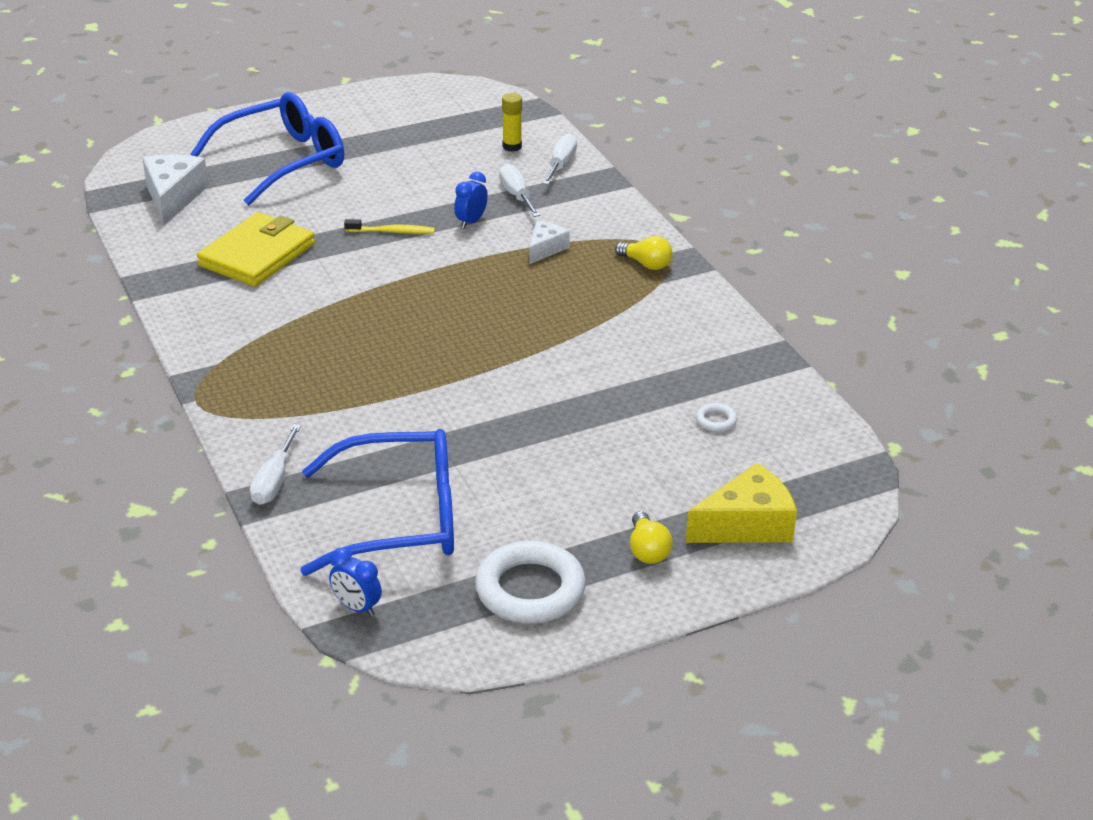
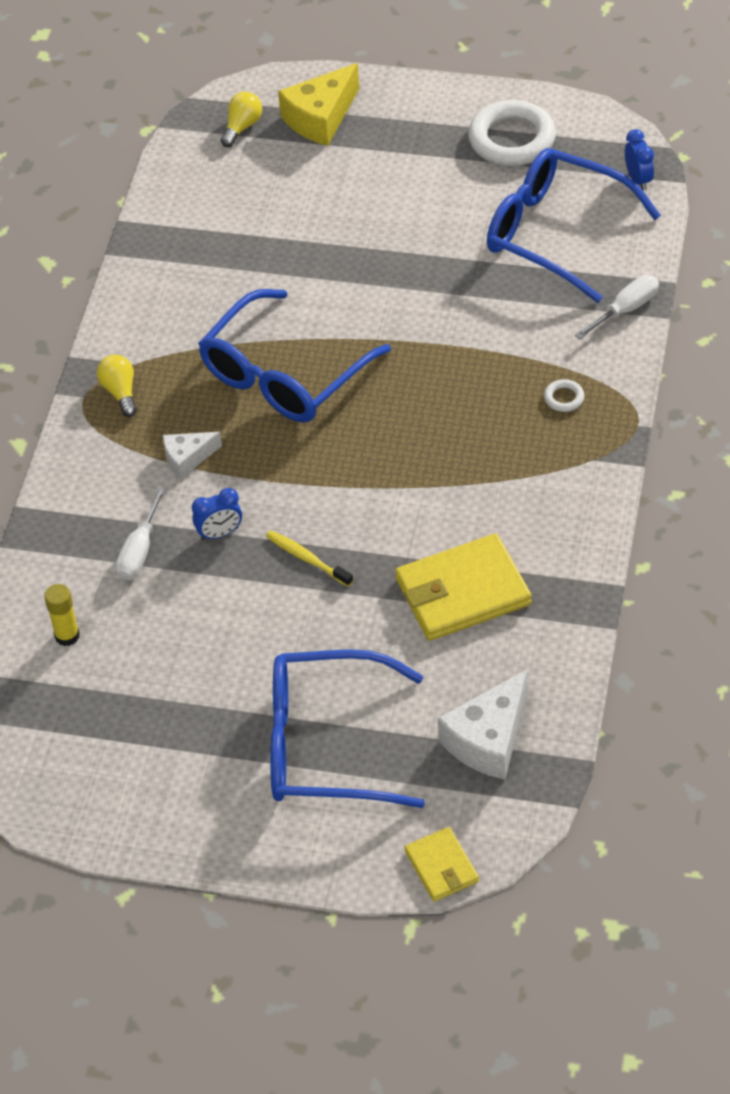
camera: 140 degrees left, 15 degrees up
(158, 142) = (441, 867): none -> yellow wallet
(533, 320) = (284, 375): none -> blue glasses
(561, 164) = (48, 577): white screwdriver -> none
(647, 550) = (406, 131): yellow light bulb -> yellow light bulb (242, 127)
(716, 420) = (247, 206): white ring -> white ring (564, 398)
(747, 525) = (320, 118): yellow cheese -> yellow cheese turned 60 degrees counterclockwise

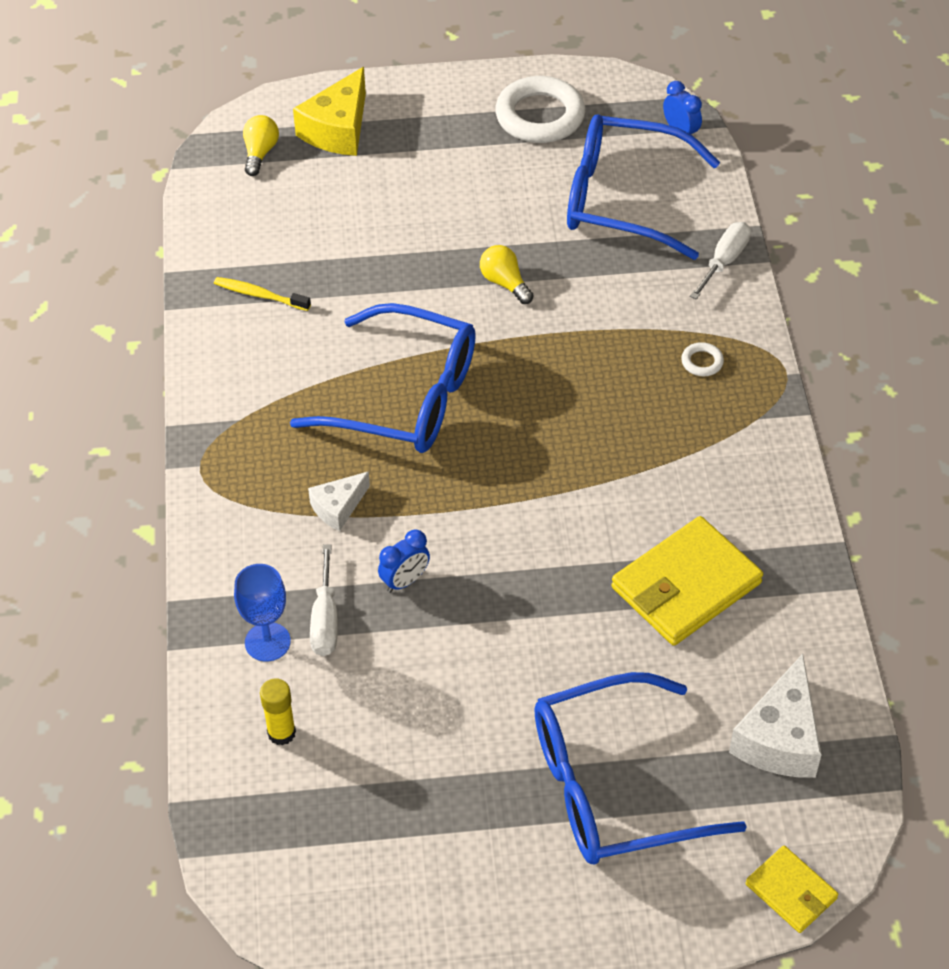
camera: 20 degrees left, 0 degrees up
(84, 558) = (267, 642): none -> blue goblet
(120, 392) = (237, 452): yellow light bulb -> yellow light bulb (505, 283)
(284, 375) = (405, 397): blue glasses -> blue glasses turned 90 degrees counterclockwise
(307, 559) = (509, 587): yellow toothbrush -> yellow toothbrush (259, 295)

